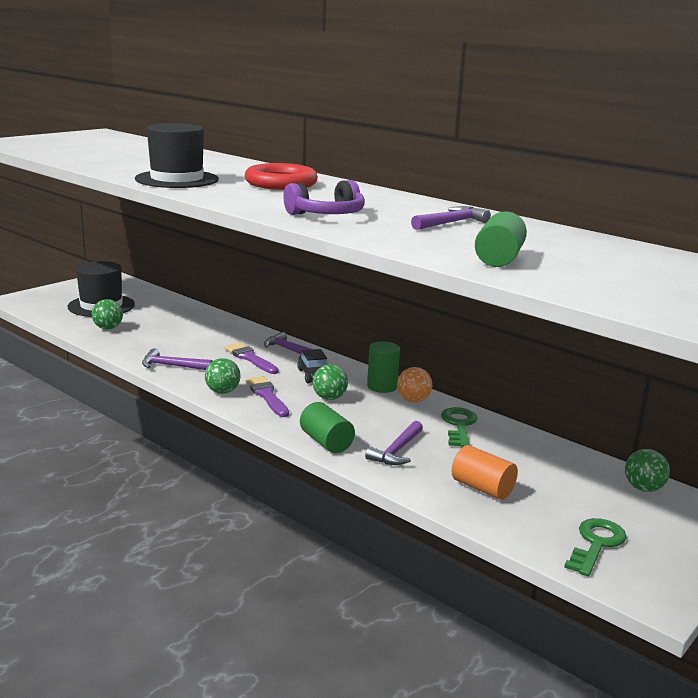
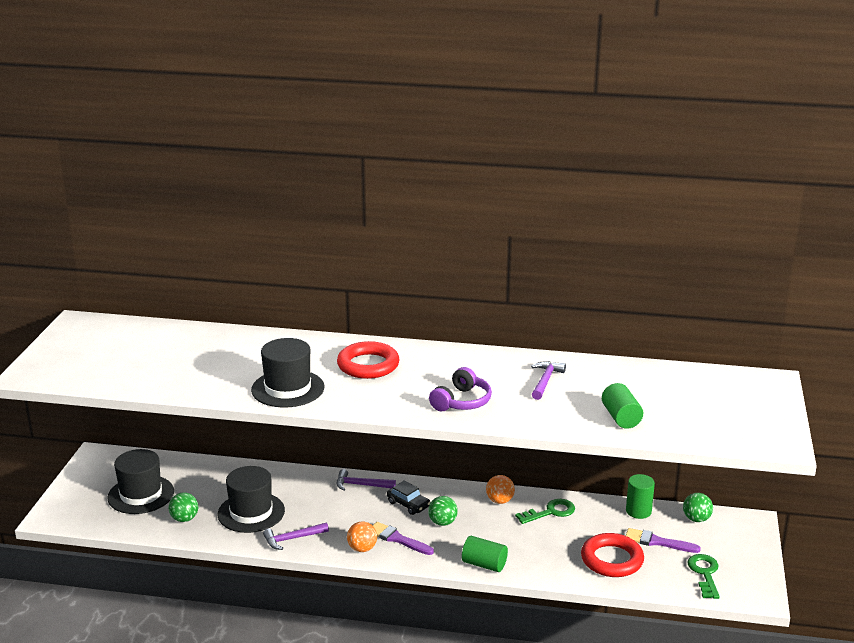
camera: 30 degrees left, 5 degrees up
(166, 340) = (251, 512): none -> black hat
(222, 391) = (362, 549): green ball -> orange ball
(250, 358) = (341, 506): purple brush -> purple brush (657, 542)
(382, 386) = (466, 496): green cylinder -> green cylinder (638, 511)
(397, 451) = (534, 552): purple hammer -> none
(459, 425) = (550, 512): green key -> green key turned 90 degrees clockwise
(482, 488) = (612, 560): orange cylinder -> red ring

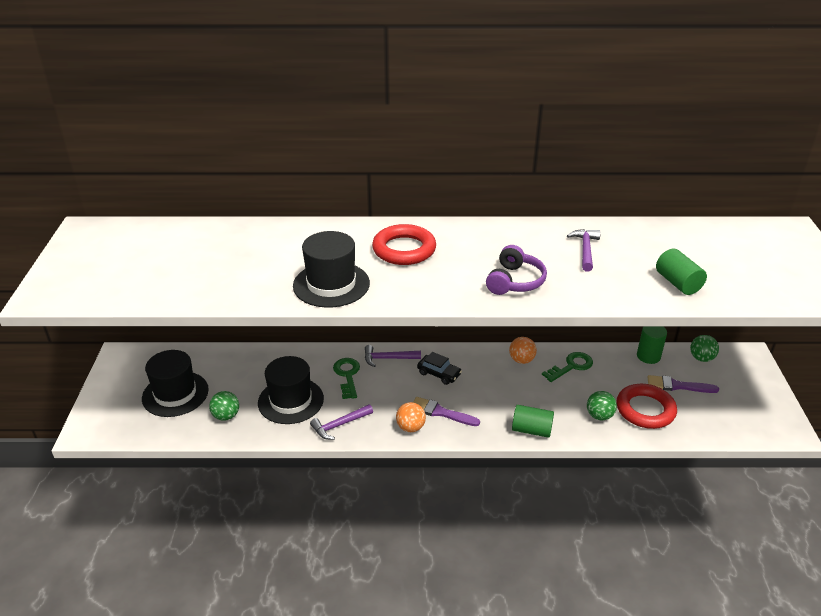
camera: 10 degrees left, 10 degrees up
(442, 522) = (477, 389): green ball -> green ball (599, 416)
(704, 574) = (732, 414): green key -> green key (347, 375)

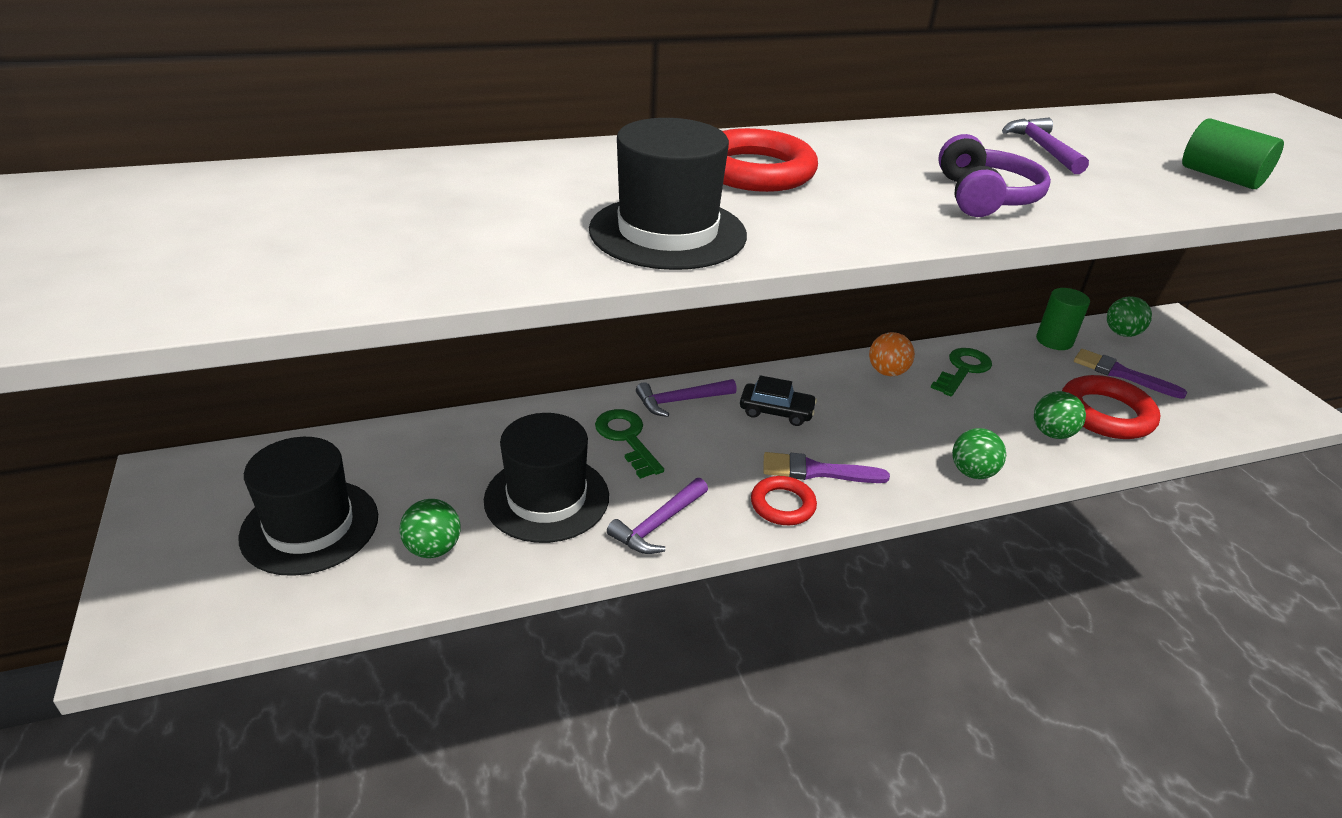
camera: 20 degrees left, 0 degrees up
(410, 427) = (782, 505): orange ball -> red ring
(531, 430) = (972, 472): green cylinder -> green ball
(678, 386) = (1121, 374): purple brush -> purple brush turned 45 degrees clockwise

